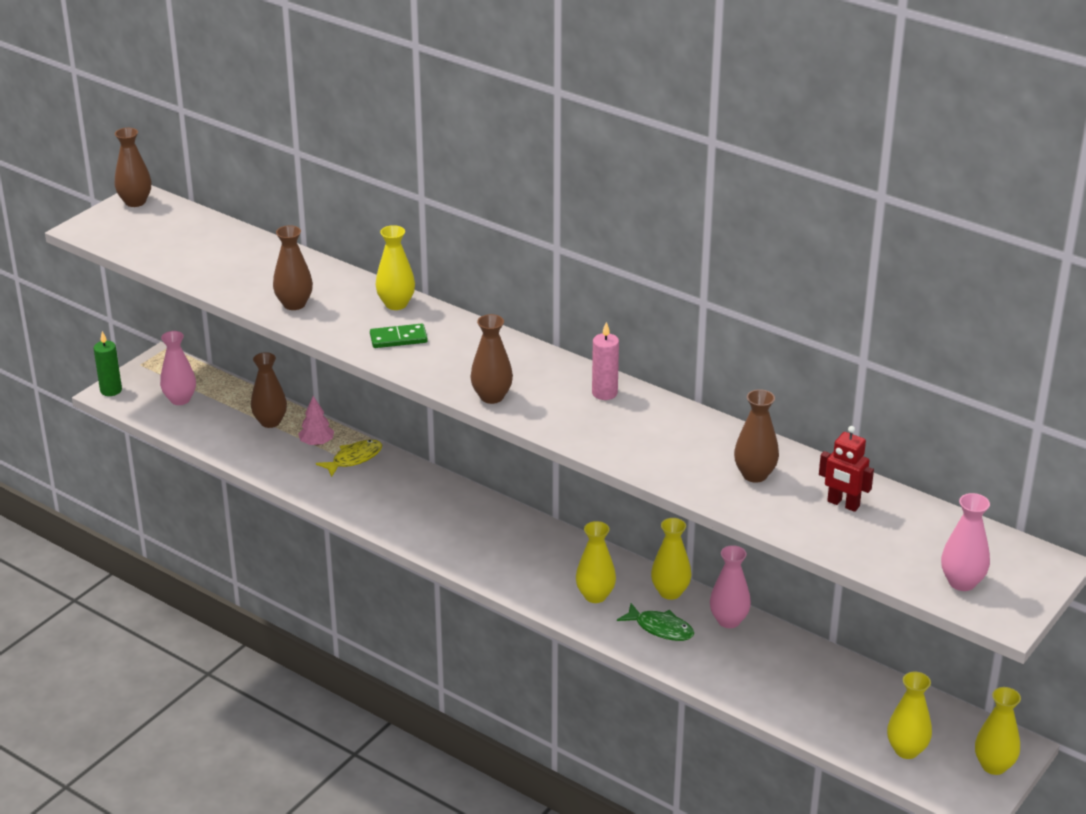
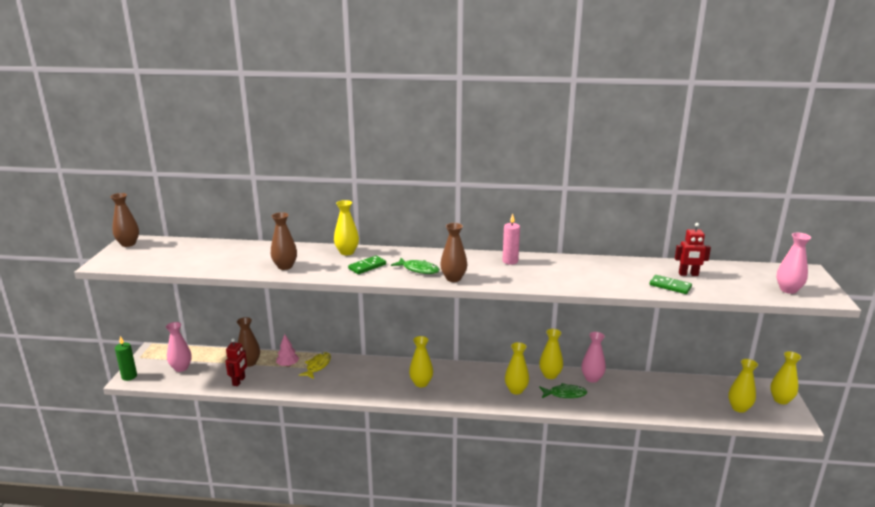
camera: 30 degrees left, 10 degrees down
(237, 446) = (239, 381): none -> red robot
(461, 366) = (419, 269): none -> green fish
(471, 536) = (421, 383): none -> yellow vase
(754, 475) = (631, 274): brown vase -> none
(785, 513) = (670, 286): none -> green domino

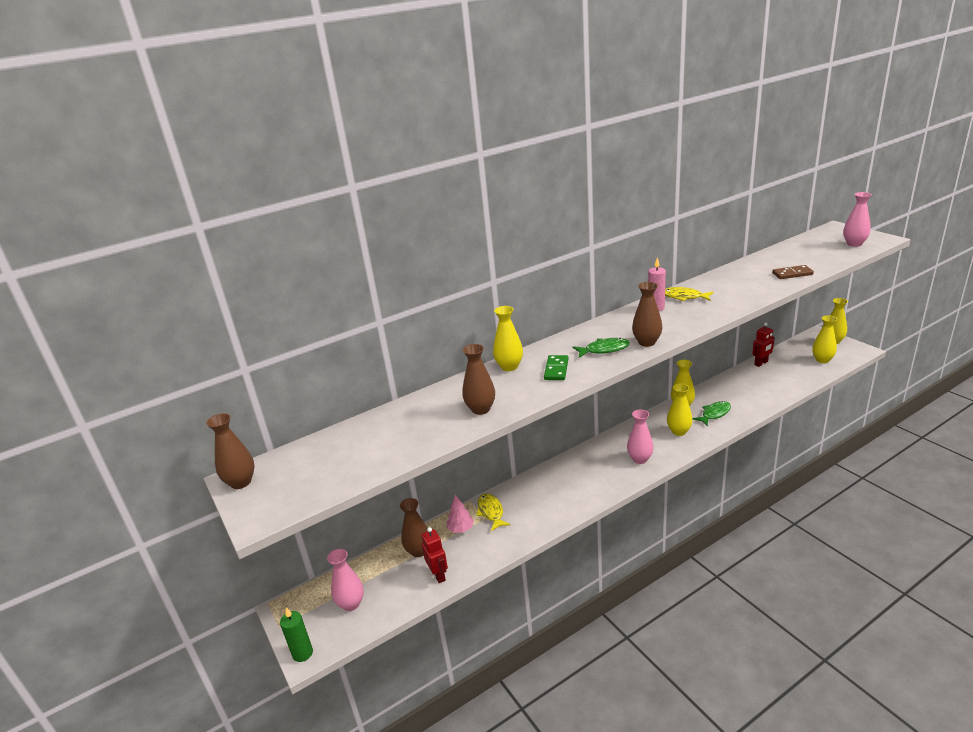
camera: 35 degrees left, 5 degrees up
(421, 383) = (603, 470): yellow vase -> none
(546, 263) = (684, 297): none -> yellow fish
(592, 378) = (712, 391): pink vase -> pink vase (640, 459)
(670, 286) = (792, 274): green domino -> brown domino
(688, 274) = (784, 260): red robot -> red robot (761, 363)

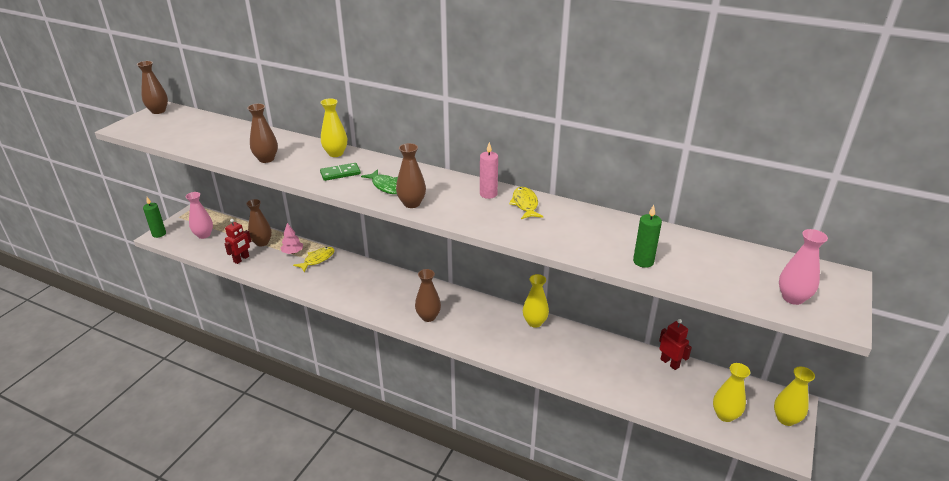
camera: 55 degrees right, 5 degrees up
(640, 459) = (428, 317): pink vase -> brown vase
(679, 431) = (487, 330): yellow vase -> none
(714, 414) = (536, 348): green fish -> none
(761, 363) = (670, 363): red robot -> red robot turned 150 degrees counterclockwise
(792, 274) = (643, 261): brown domino -> green candle

